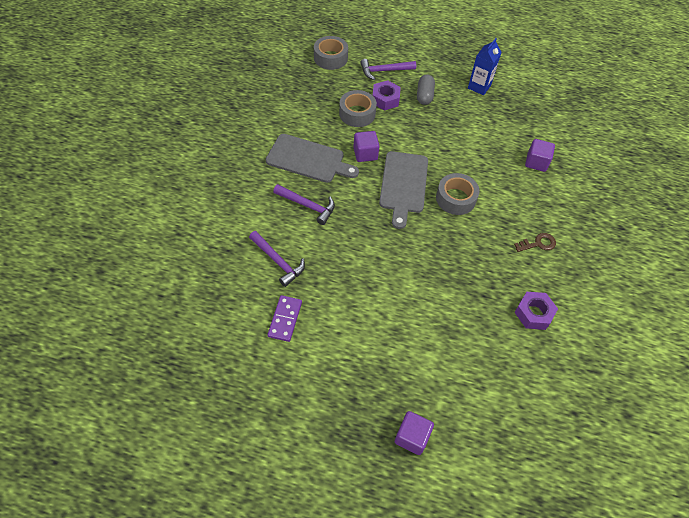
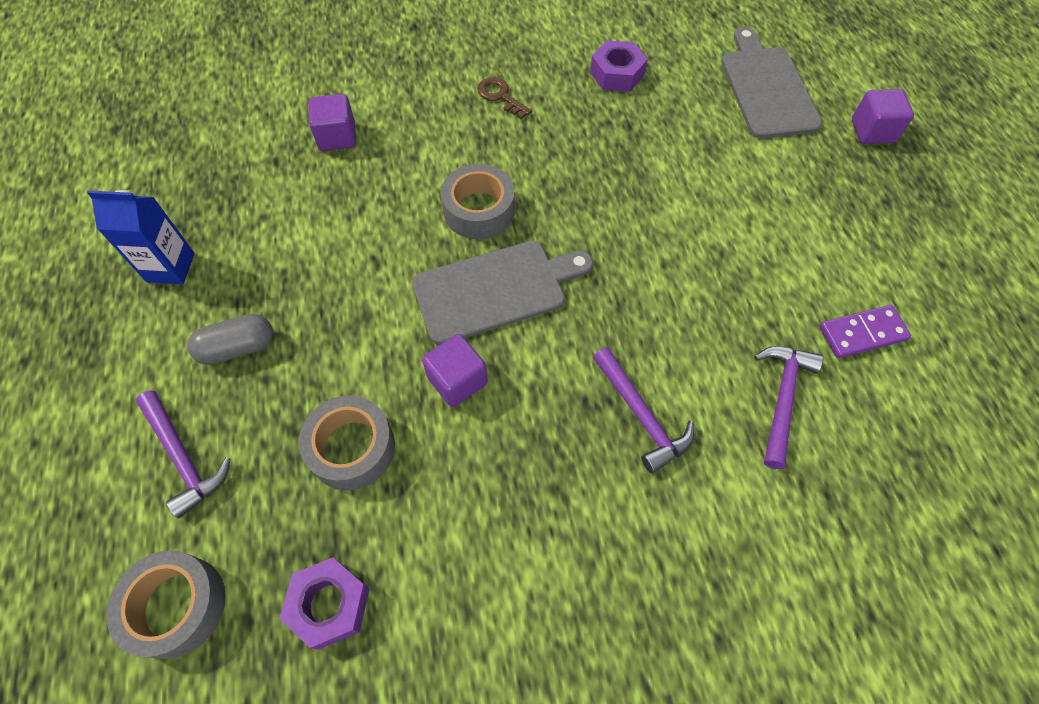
camera: 115 degrees left, 5 degrees up
(307, 206) = (641, 415): purple hammer -> purple hammer turned 150 degrees clockwise
(308, 159) = (532, 475): grey cutting board -> grey cutting board (766, 88)
(385, 99) = (281, 414): purple nut -> purple nut (329, 604)

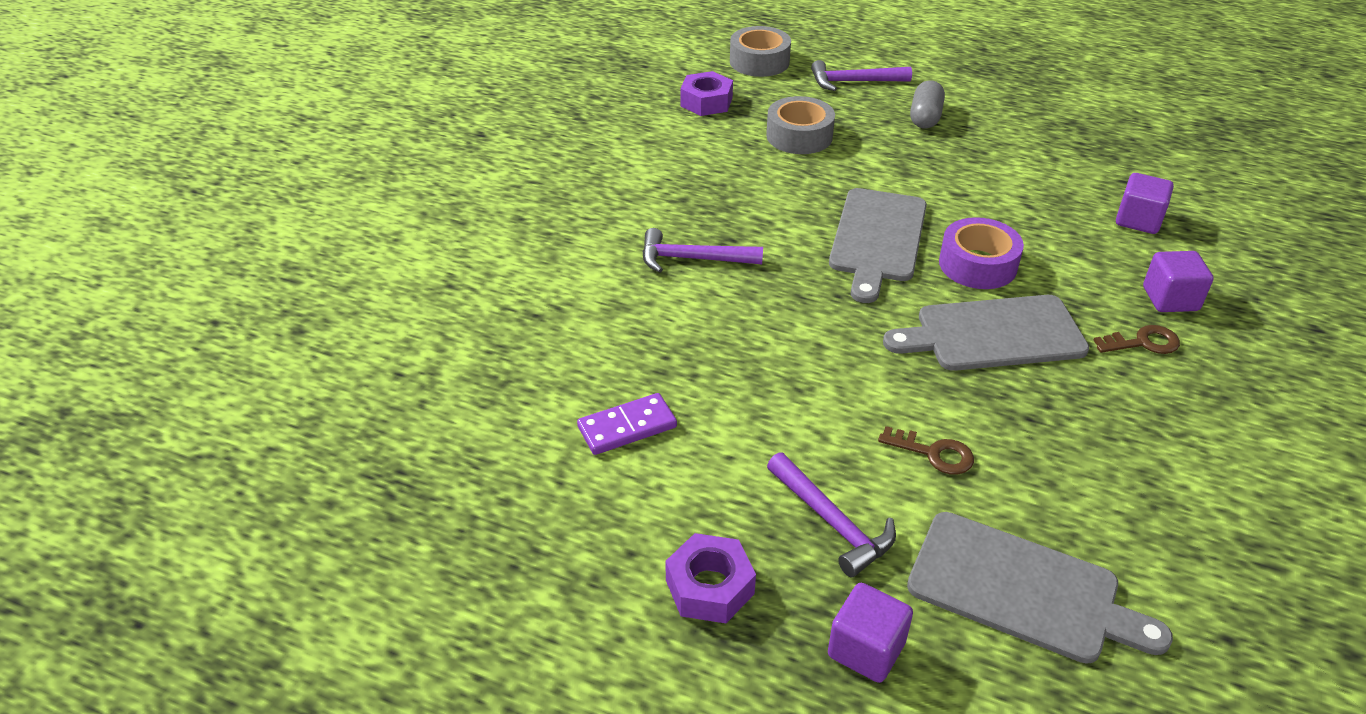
camera: 125 degrees right, 20 degrees down
(170, 267) = (1028, 109): blue carton -> none
(457, 380) = (809, 191): purple cube -> purple cube (1170, 299)
(479, 210) = (977, 264): grey tape -> purple tape
(560, 171) = (993, 334): none -> grey cutting board
(617, 74) = (1134, 455): purple nut -> purple nut (709, 587)
(707, 158) = (934, 453): none -> brown key
(782, 399) = (626, 337): purple hammer -> purple hammer (832, 522)
(862, 333) = (627, 427): purple domino -> purple domino turned 45 degrees clockwise

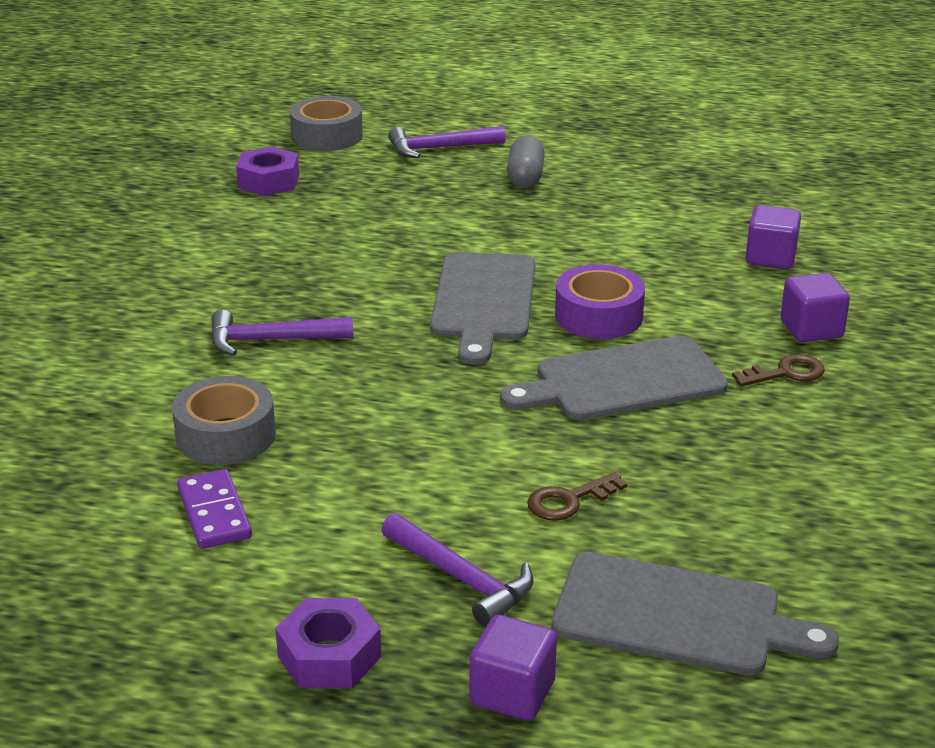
camera: 10 degrees left, 10 degrees down
(627, 427) = (214, 513): purple domino -> purple domino turned 75 degrees counterclockwise
(799, 136) = (382, 207): grey tape -> grey tape (226, 435)
(934, 453) = (568, 501): brown key -> brown key turned 135 degrees clockwise

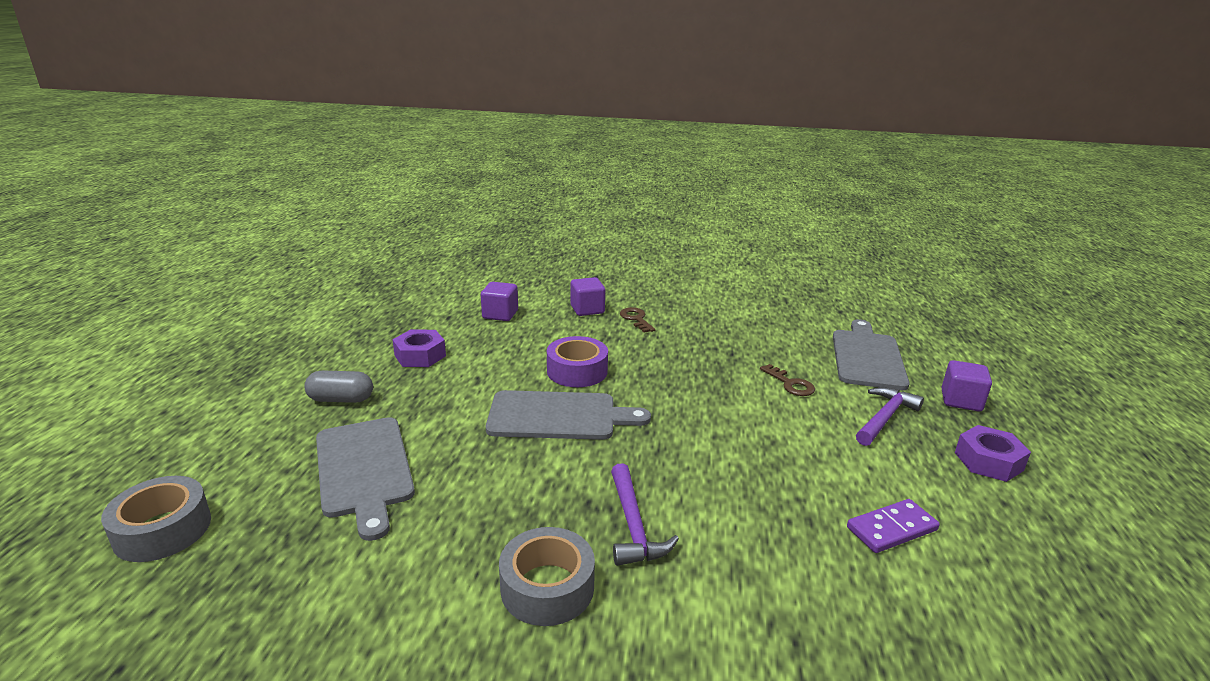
camera: 95 degrees left, 5 degrees down
(226, 435) = (790, 536): grey tape -> grey tape (547, 587)
(268, 181) = (272, 568): purple nut -> purple nut (420, 355)
(440, 148) = (250, 446): purple hammer -> none
(622, 381) = (657, 365): grey cutting board -> grey cutting board (364, 469)

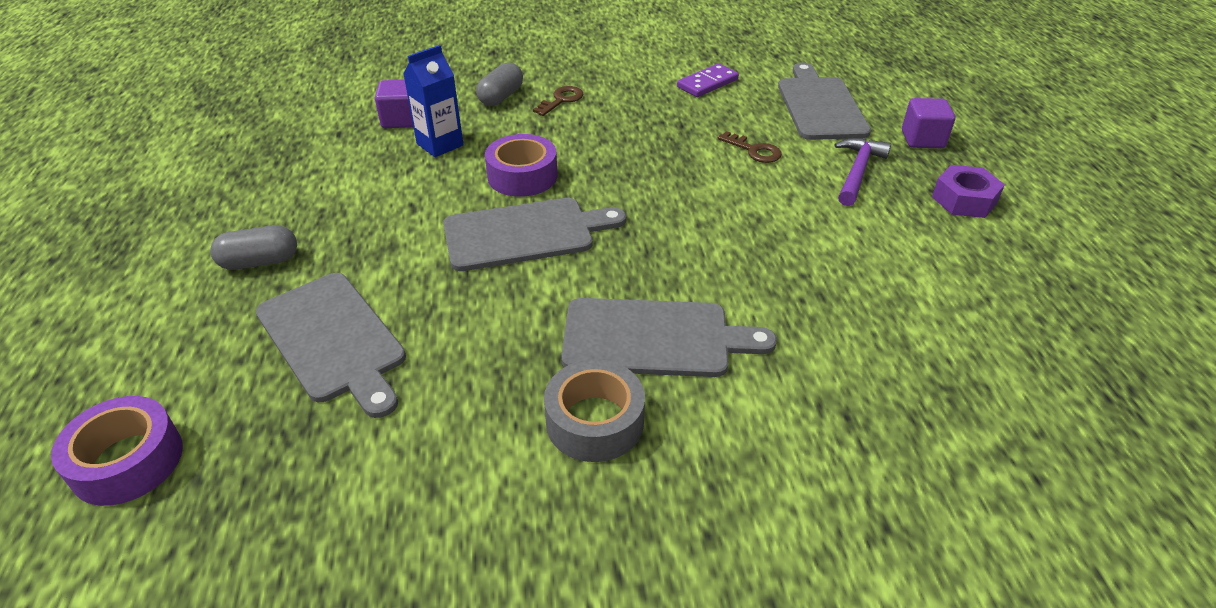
camera: 15 degrees left, 15 degrees up
(162, 530) = (127, 461): grey tape -> purple tape
(420, 355) = (329, 189): purple nut -> none
(521, 337) = (440, 144): none -> blue carton
(587, 309) = (501, 97): purple cube -> grey capsule
(633, 525) = (654, 338): purple hammer -> grey cutting board
(636, 319) = (561, 100): brown key -> brown key turned 75 degrees clockwise
(892, 529) = (898, 287): purple domino -> purple domino (707, 83)

